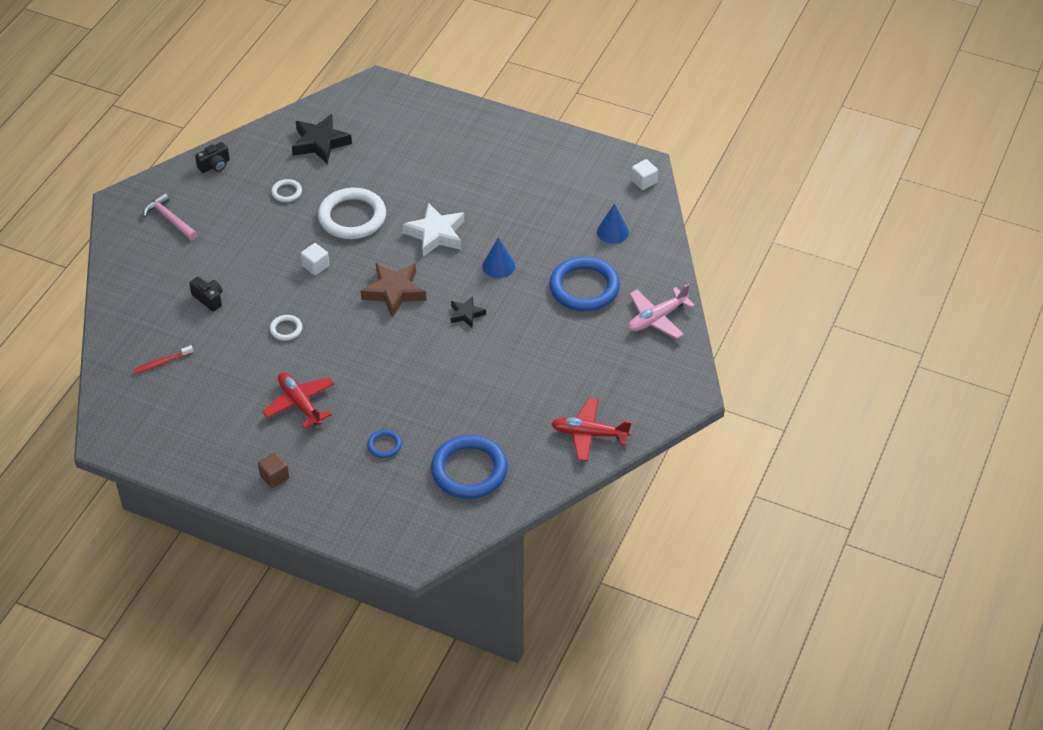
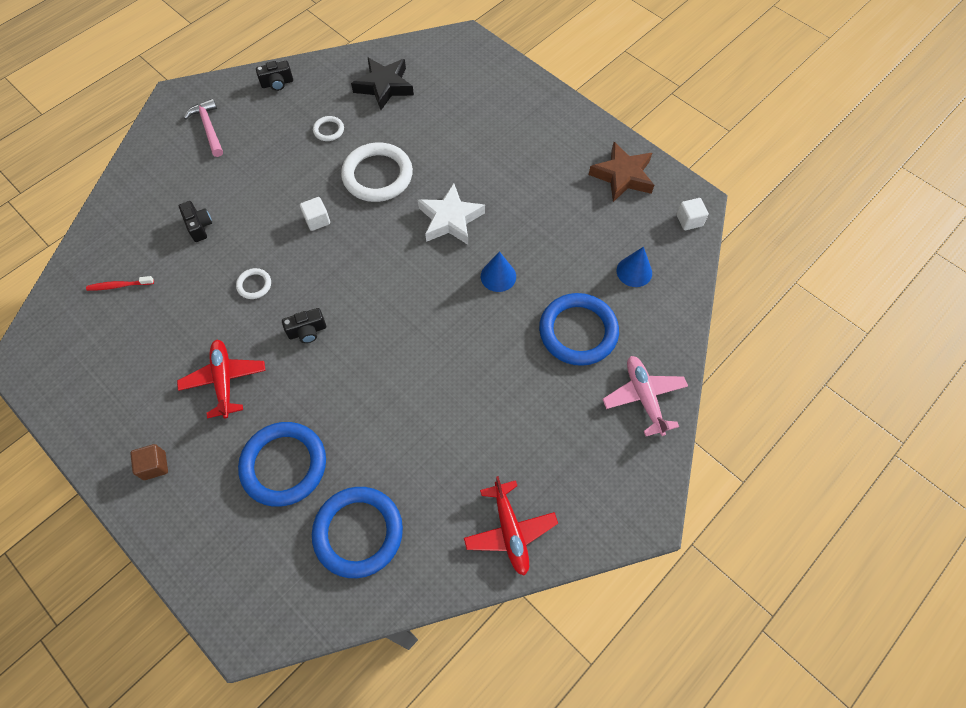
camera: 20 degrees right, 15 degrees up
(353, 350) = (307, 331): none -> black camera
(384, 445) = (284, 465): blue ring -> blue ring, size x2.20
(394, 292) = (379, 275): brown star -> brown star (622, 176)
(466, 314) = (441, 325): black star -> none
(589, 434) = (510, 531): red plane -> red plane turned 135 degrees counterclockwise
(657, 318) = (644, 397): pink plane -> pink plane turned 90 degrees clockwise

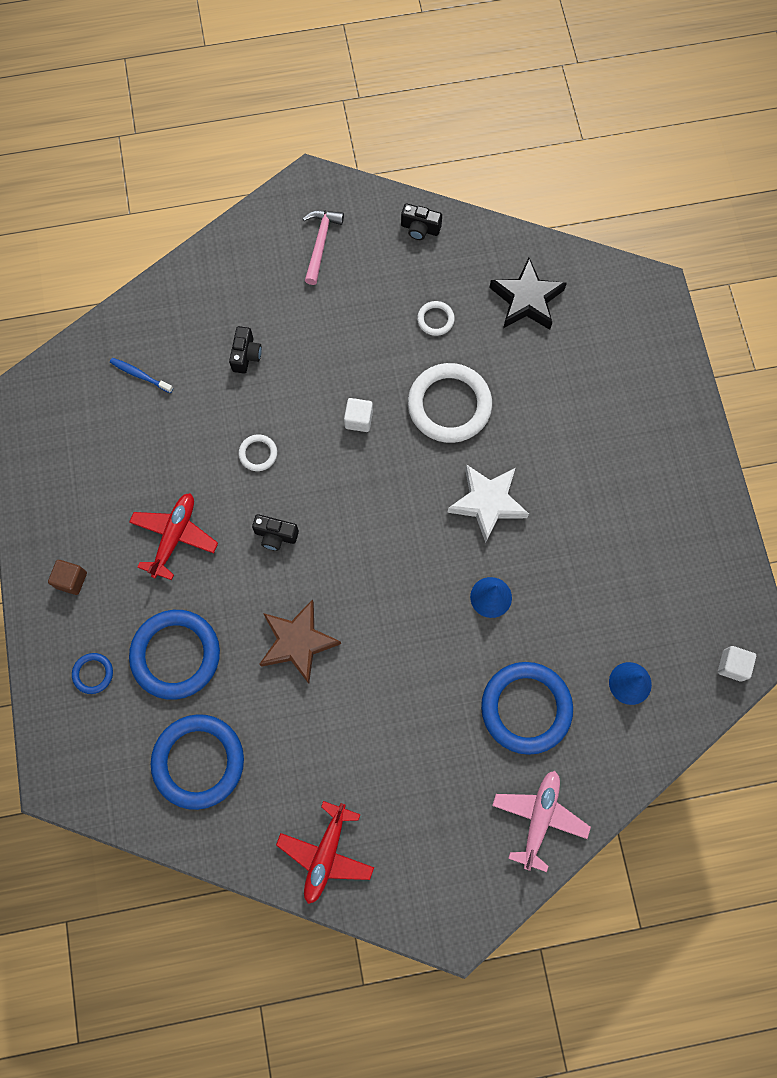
camera: 35 degrees right, 10 degrees up
(119, 286) = (140, 375): red toothbrush -> blue toothbrush
(221, 525) = (93, 673): none -> blue ring
(622, 176) = (701, 568): brown star -> brown star (298, 642)

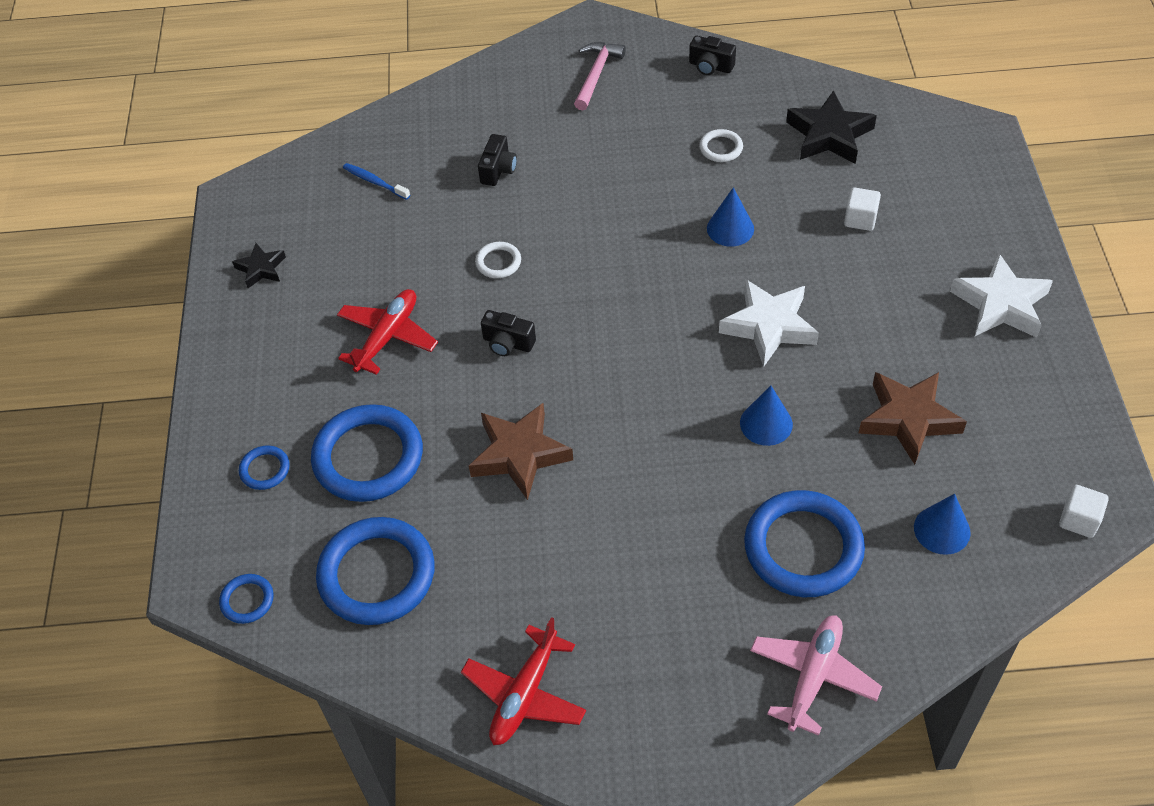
camera: 10 degrees right, 20 degrees down
(55, 474) = (261, 269): none -> black star
(71, 580) = (258, 372): brown cube -> none
(99, 794) = (247, 600): none -> blue ring
(358, 419) = (621, 236): white cube -> white cube (860, 219)
(449, 405) = (730, 228): white ring -> blue cone
(602, 584) = (908, 419): none -> brown star
(671, 467) = (1000, 304): none -> white star

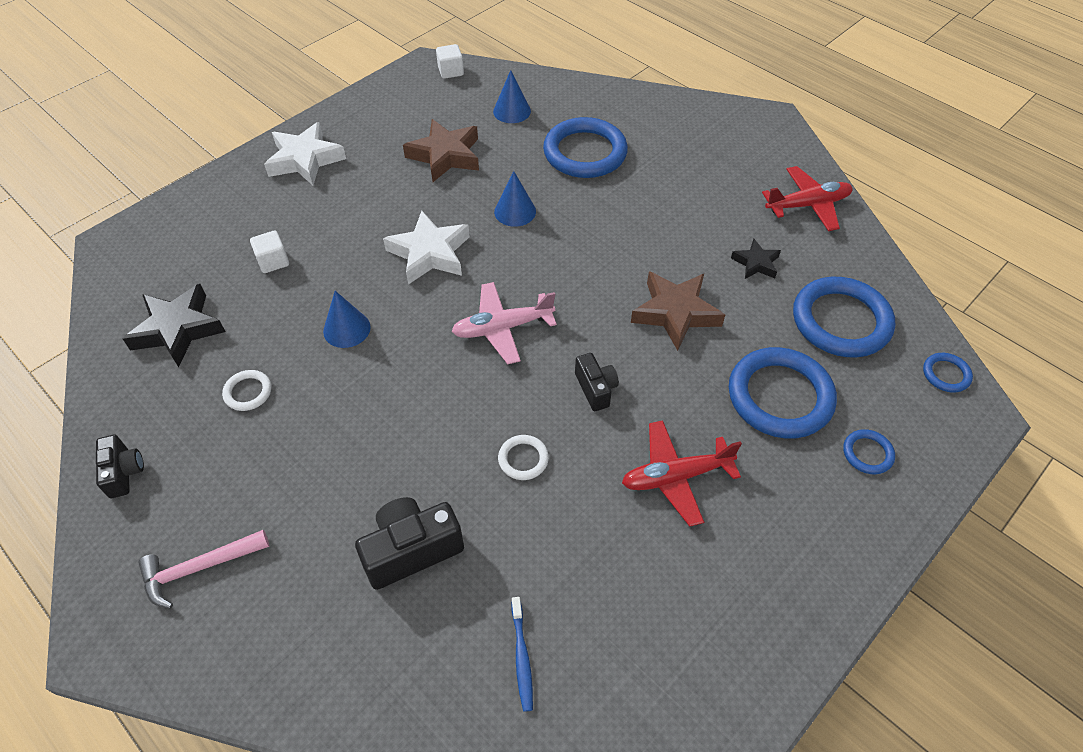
camera: 135 degrees left, 0 degrees up
(261, 269) = (722, 660): black star -> black star (756, 263)
(498, 170) = (411, 550): black camera -> black camera, size x1.65
(813, 676) = (655, 113): pink plane -> pink plane (502, 328)

